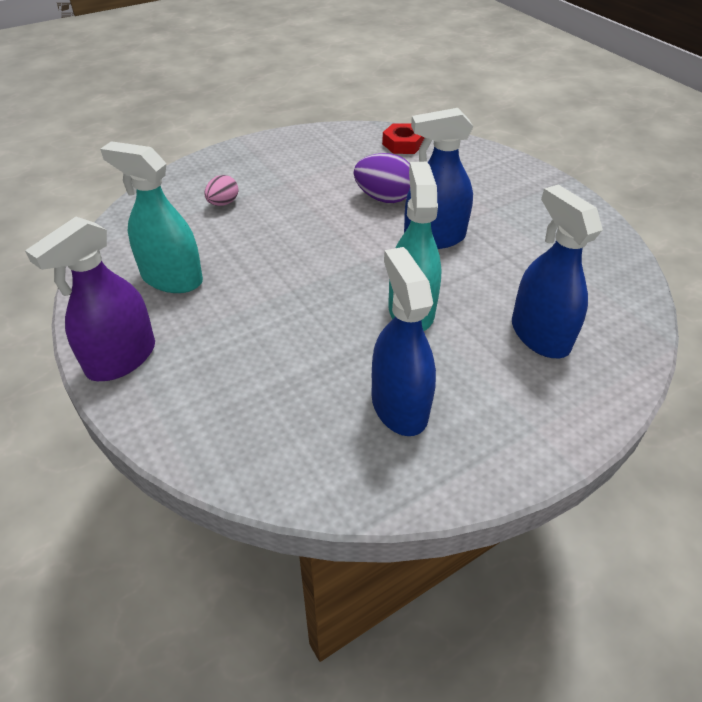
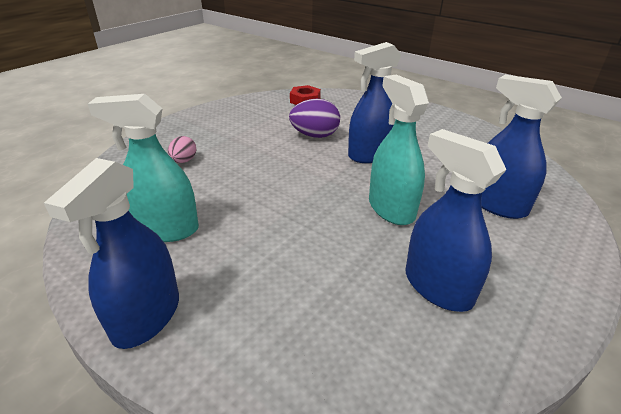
camera: 20 degrees left, 10 degrees down
(121, 358) = (147, 316): purple spray bottle -> blue spray bottle

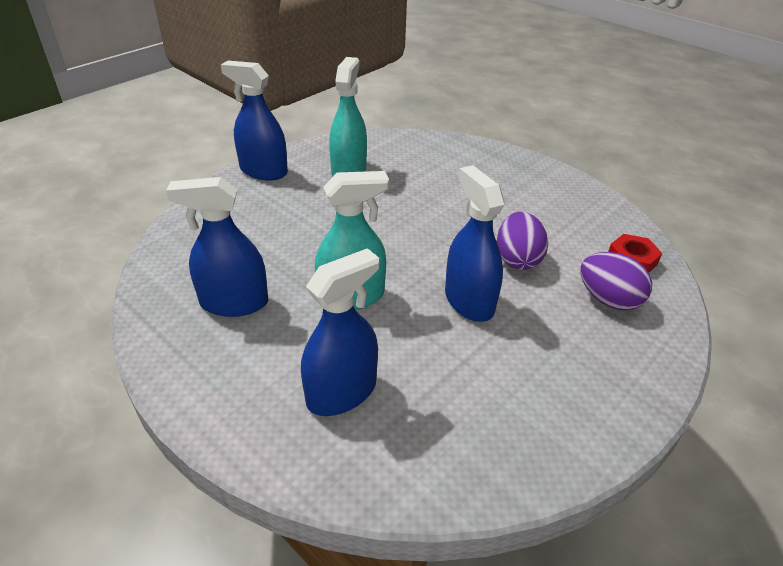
camera: 95 degrees right, 5 degrees up
(184, 161) = (453, 173): pink egg -> none
(348, 110) = (608, 300): none -> purple egg
(437, 287) = (234, 303): blue spray bottle -> blue spray bottle turned 150 degrees counterclockwise

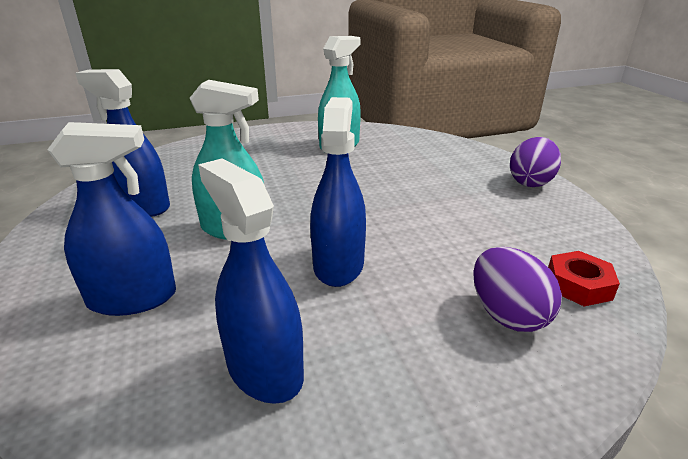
camera: 30 degrees right, 10 degrees down
(263, 171) = (272, 133): blue spray bottle -> blue spray bottle (264, 369)
(517, 259) = (430, 245): purple egg -> purple egg (530, 182)

